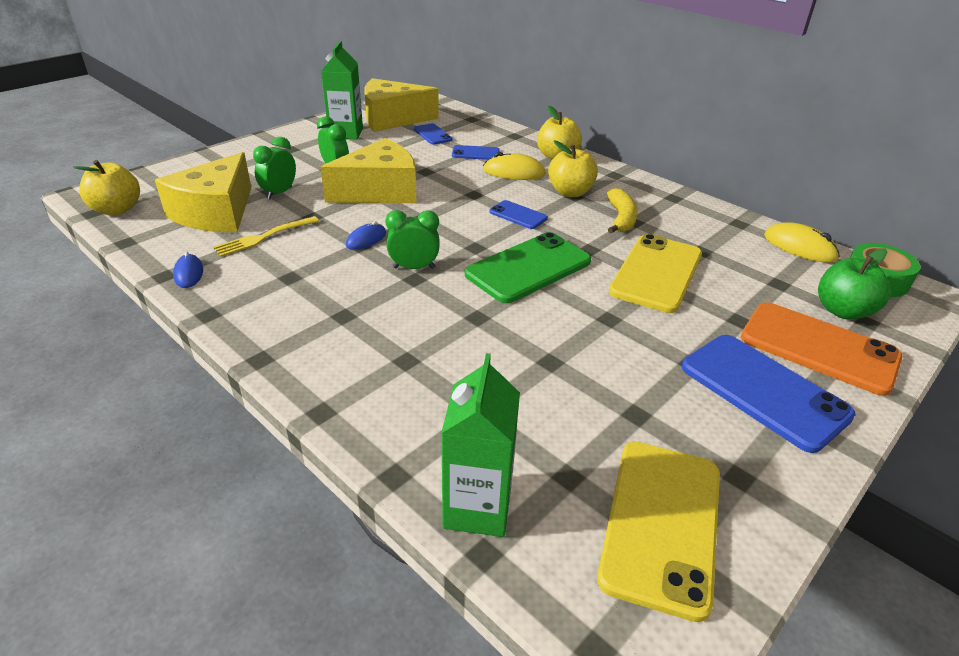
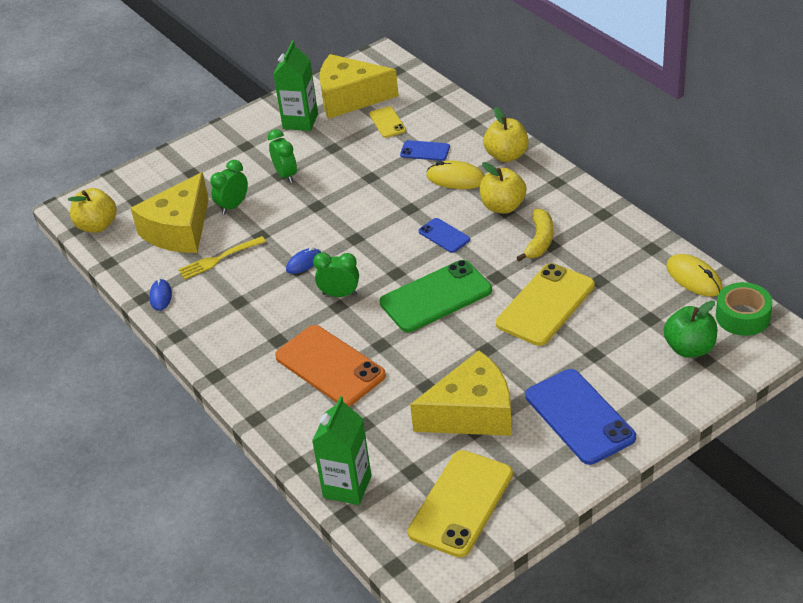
camera: 15 degrees right, 5 degrees up
(380, 191) = (323, 204): yellow cheese -> yellow cheese (472, 413)
(432, 134) = (387, 122): blue phone -> yellow phone
(818, 348) = (646, 382): orange phone -> orange phone (330, 366)

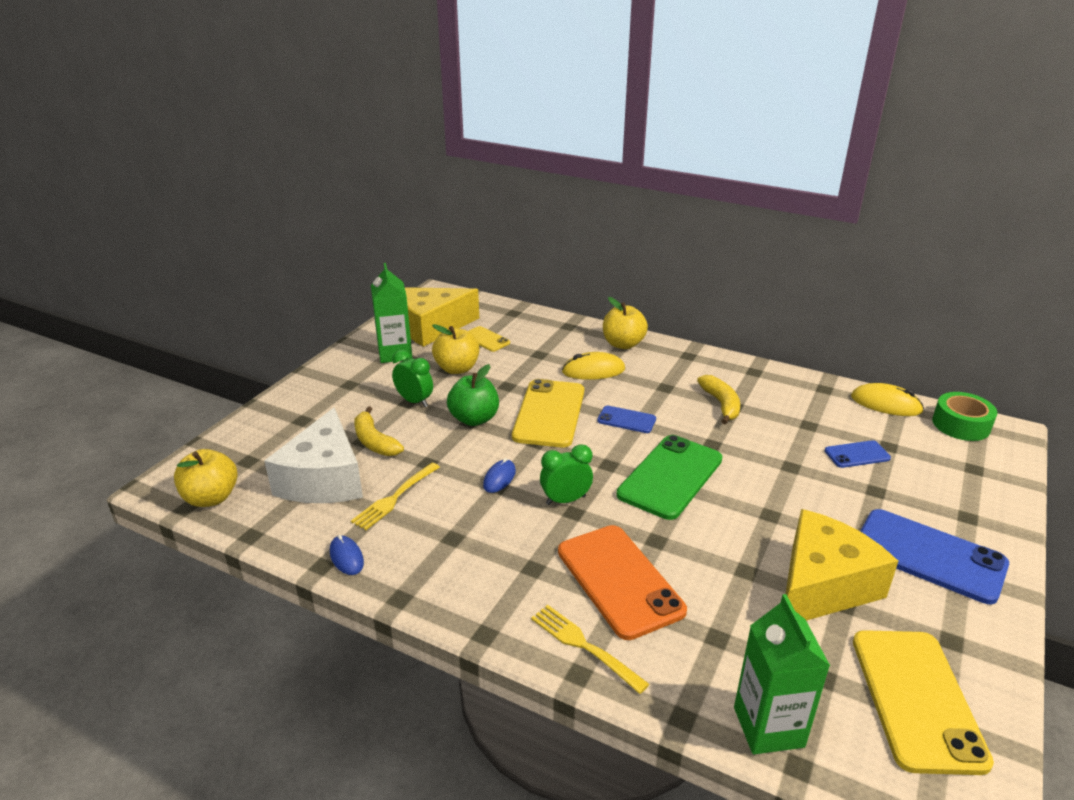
camera: 30 degrees left, 10 degrees down
(179, 230) = (324, 479): yellow cheese -> white cheese
(233, 206) = (374, 441): green clock -> yellow banana
(272, 402) = (584, 646): none -> yellow fork
(330, 366) = (619, 580): orange phone -> orange phone turned 45 degrees clockwise
(425, 151) = (543, 355): blue phone -> blue phone (857, 454)
(503, 206) = (659, 384): yellow apple -> yellow apple (457, 368)
(545, 305) = (784, 458): yellow phone -> yellow phone (549, 413)
(689, 348) = (950, 462): green apple -> green apple (474, 419)

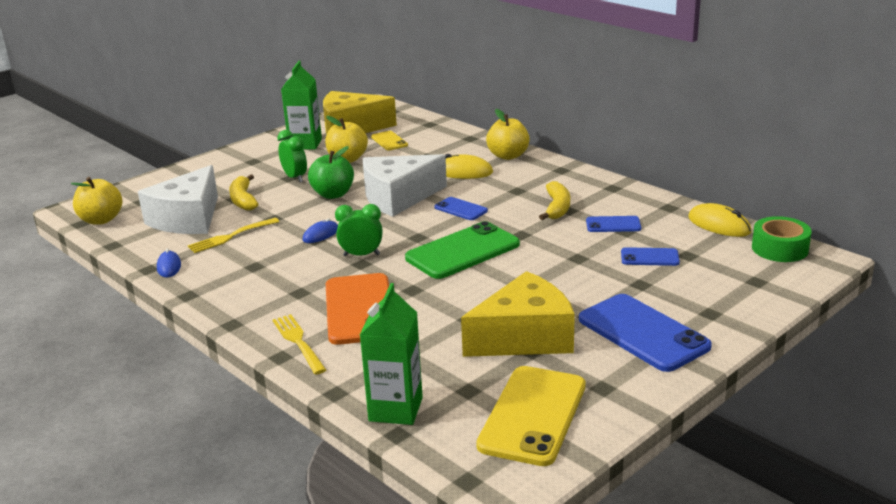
camera: 20 degrees right, 5 degrees down
(549, 413) = (398, 197): yellow phone -> white cheese
(791, 418) = (613, 225): none -> blue phone

